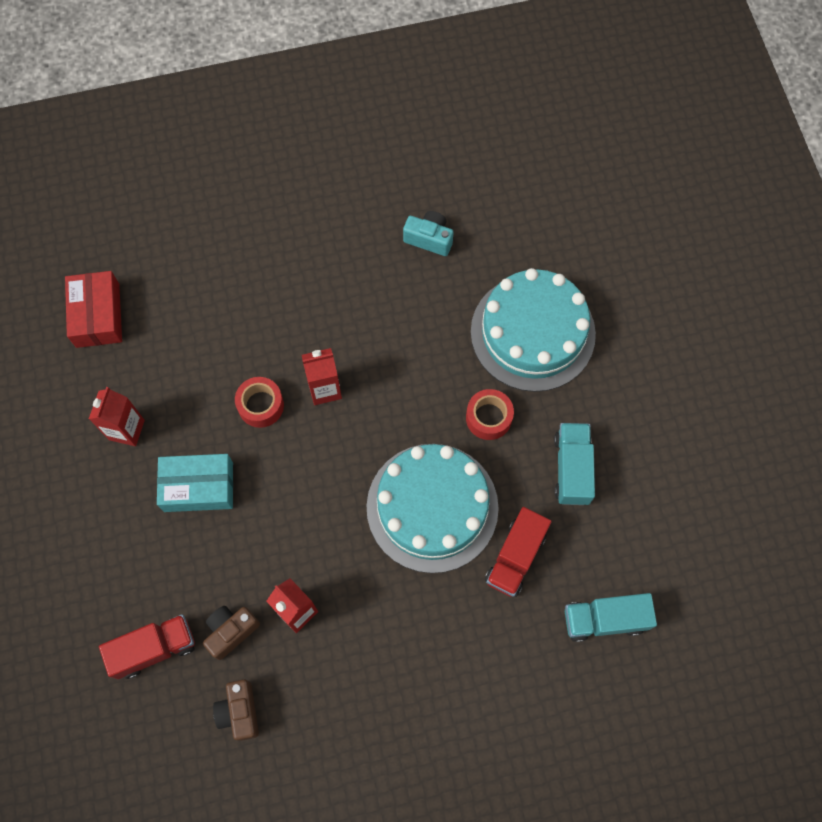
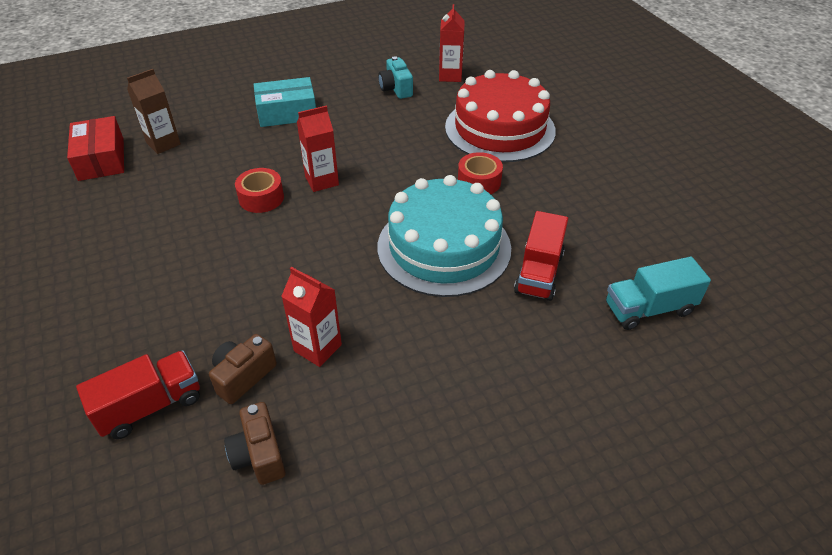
camera: 10 degrees left, 25 degrees down
(126, 430) = (125, 229): red carton -> red carton (450, 76)
(162, 299) = (163, 143): none -> brown carton
(198, 487) = (201, 261): turquoise box -> turquoise box (287, 113)
(429, 239) = (396, 89): turquoise camera -> turquoise camera turned 120 degrees counterclockwise
(532, 333) = (499, 129): turquoise cake -> red cake
(572, 469) = (568, 205): turquoise truck -> none

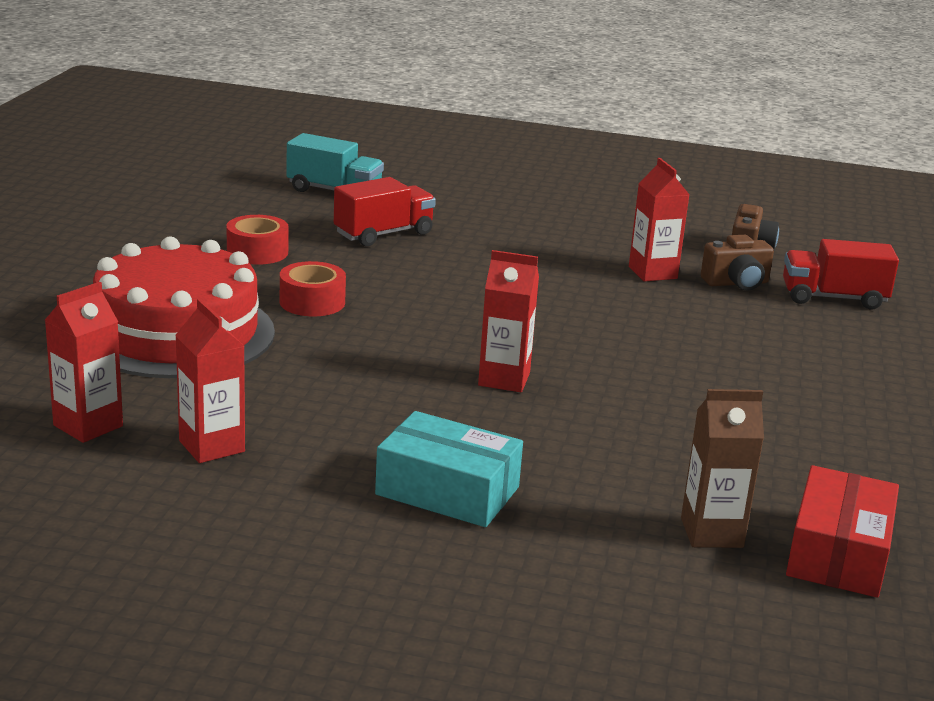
camera: 145 degrees left, 20 degrees down
(261, 198) = (606, 394): red tape -> red tape (257, 252)
(396, 89) = (212, 446): turquoise camera -> red carton
(444, 247) = (444, 277): turquoise cake -> none

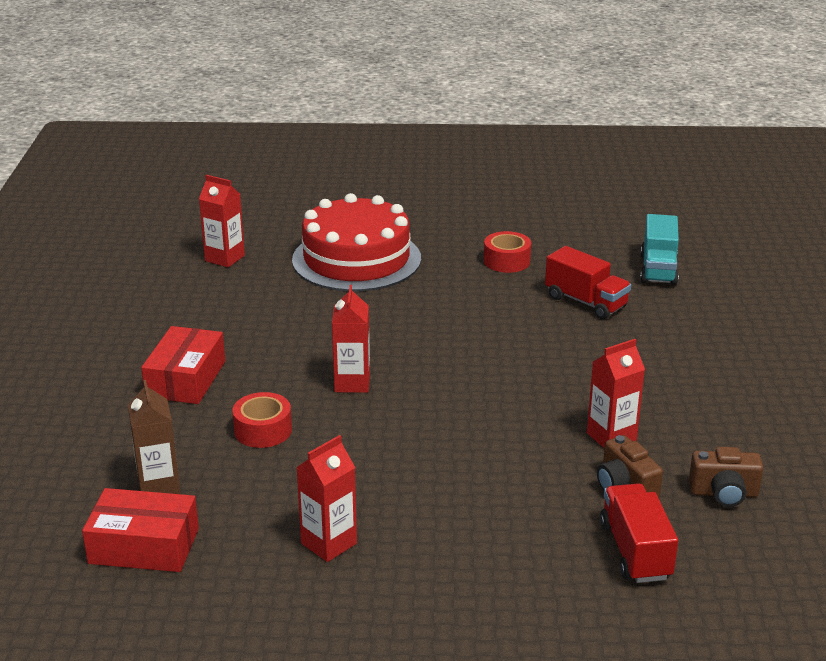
camera: 80 degrees right, 5 degrees up
(212, 446) = (214, 296): red carton -> red carton (329, 543)
(312, 302) = (434, 294): red tape -> red tape (263, 430)
(447, 491) = (186, 379): turquoise box -> red box

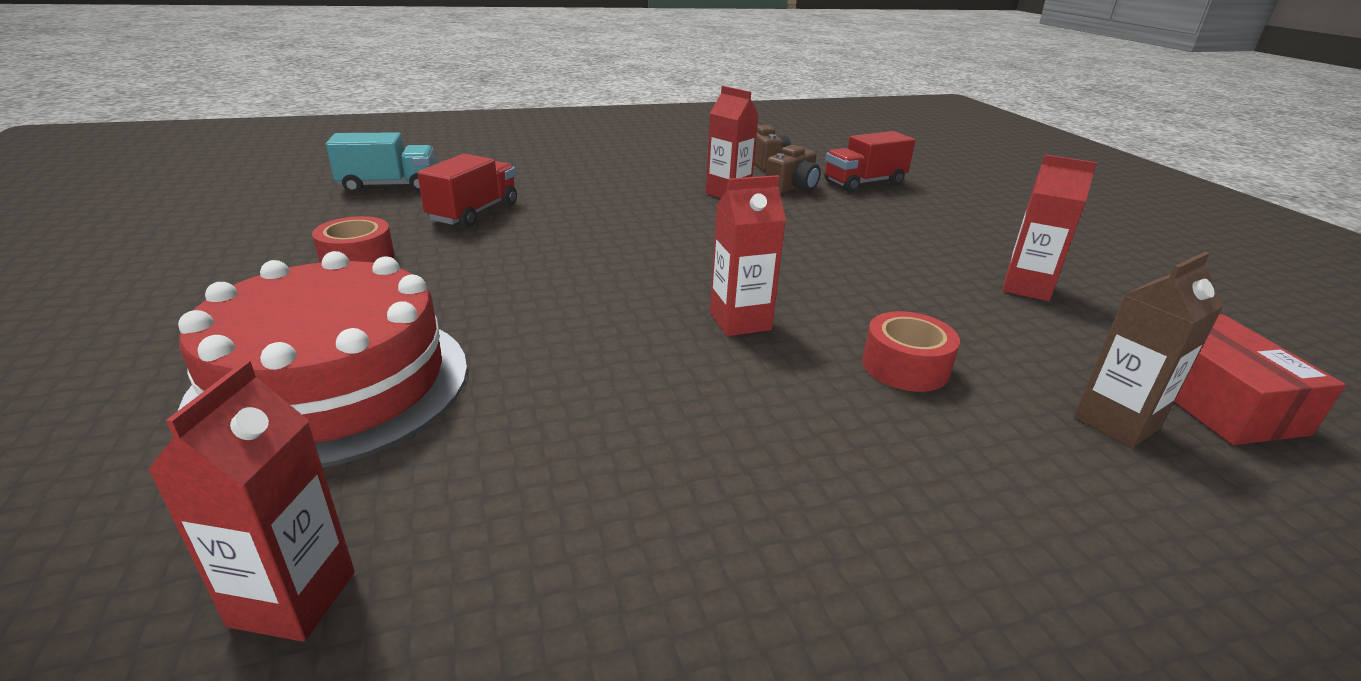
camera: 110 degrees left, 0 degrees up
(186, 379) = (857, 484): red box -> none

